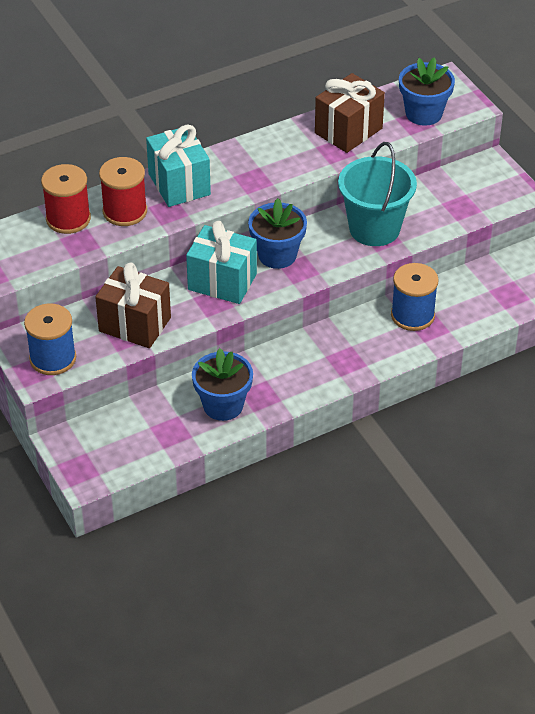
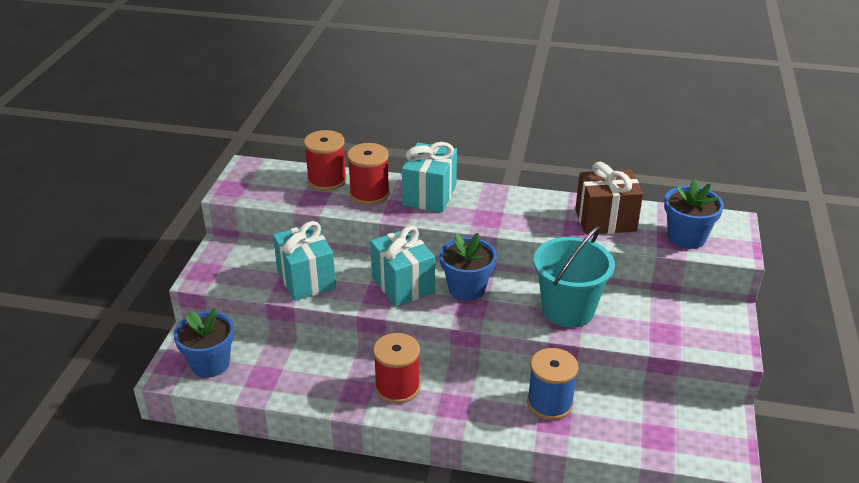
camera: 40 degrees right, 10 degrees down
(53, 358) = (226, 271): blue spool -> none
(135, 324) = (306, 279): brown gift -> turquoise gift
(223, 405) = (322, 381): blue flower pot -> blue flower pot (210, 363)
(288, 373) = (397, 387): none -> red spool

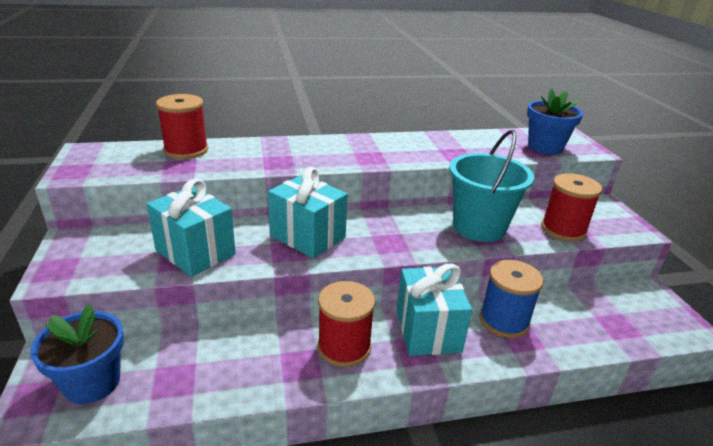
camera: 25 degrees left, 5 degrees down
(369, 194) = (239, 155): red spool -> red spool (563, 229)
(429, 195) = (302, 148): turquoise gift -> turquoise gift (428, 331)
(467, 288) = (374, 227): blue flower pot -> none
(605, 220) = (472, 145): brown gift -> none

